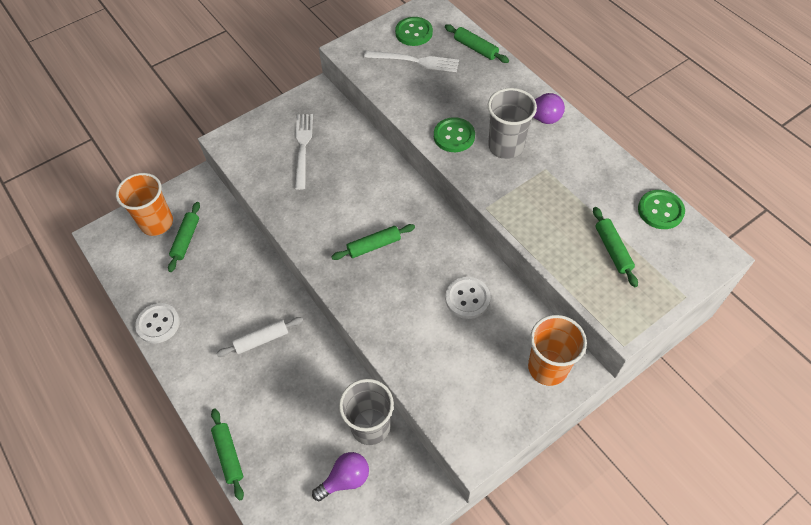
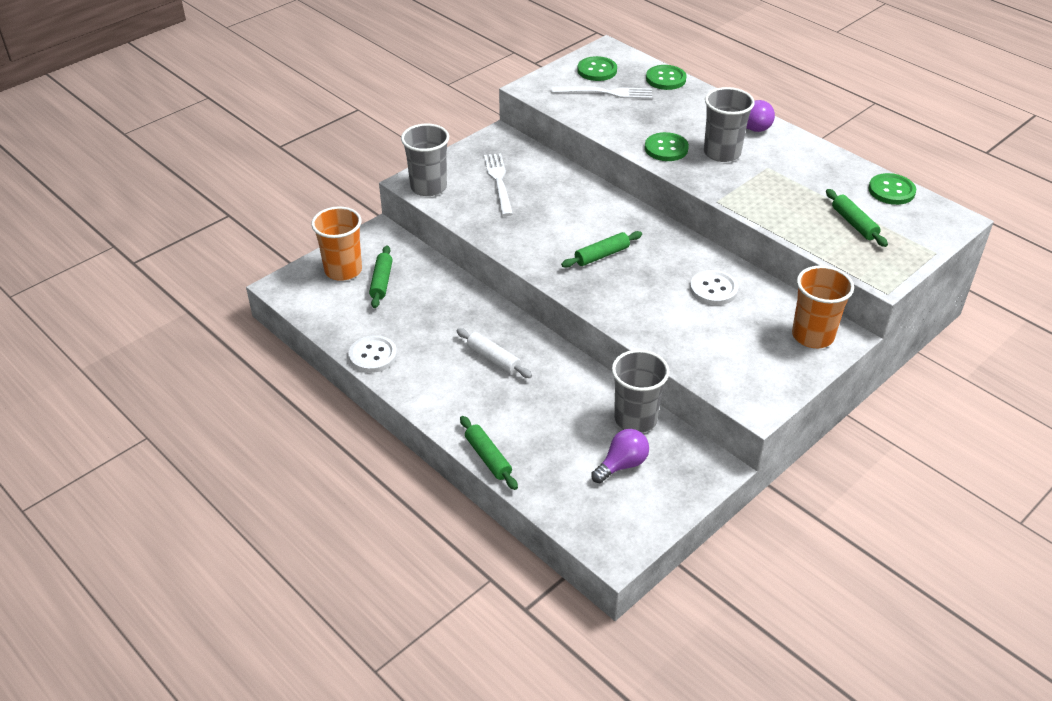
camera: 10 degrees left, 15 degrees down
(239, 148) = (428, 187): none -> grey cup
(261, 339) = (493, 358): white rolling pin -> white rolling pin turned 75 degrees clockwise
(475, 48) = (665, 79): green rolling pin -> green button

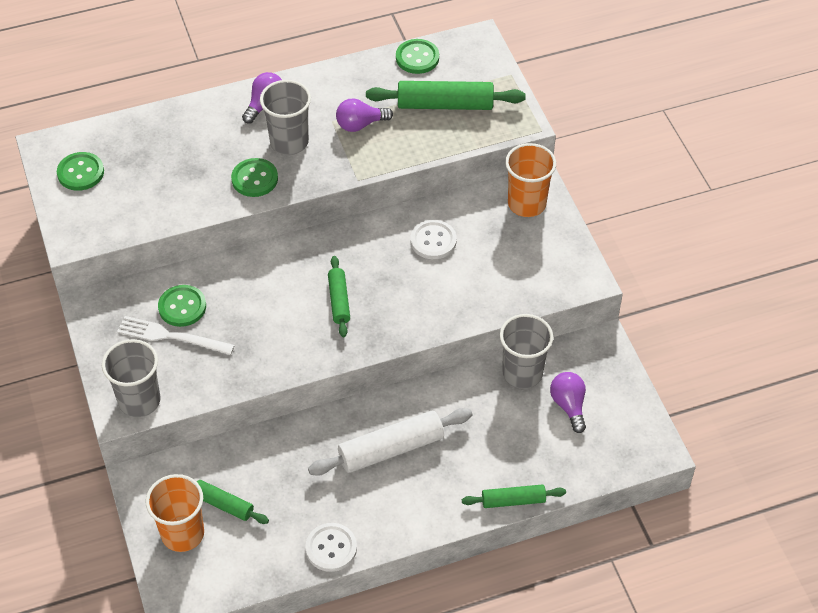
camera: 65 degrees left, 10 degrees up
(493, 358) = (391, 449): white rolling pin -> white rolling pin, size x1.70
(606, 93) = (127, 183): white fork -> none
(665, 79) = (138, 126): green button -> green button (182, 307)
(779, 183) = (360, 124): none -> purple light bulb
(854, 223) = (445, 104): green rolling pin -> green rolling pin, size x1.70

